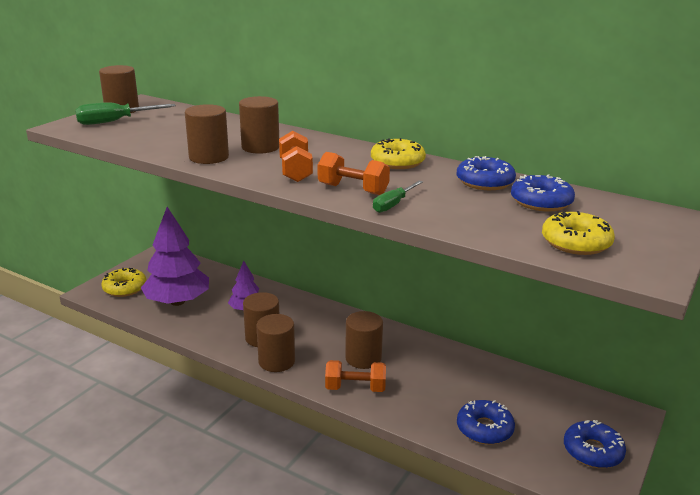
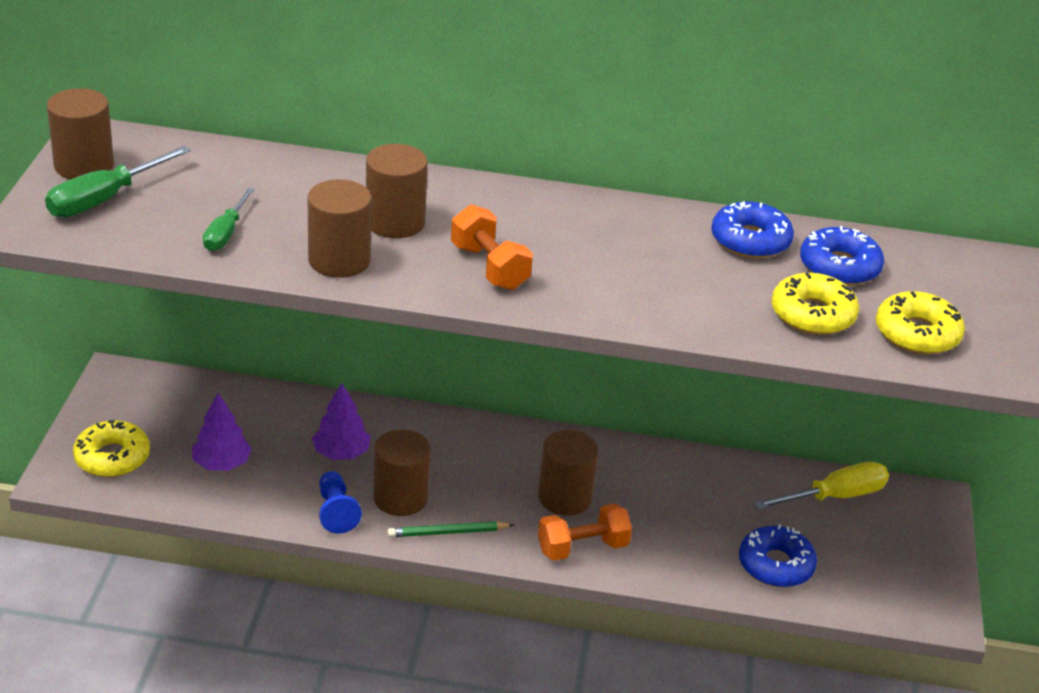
camera: 25 degrees left, 10 degrees up
(178, 301) = (222, 464): purple tree -> purple tree, size x0.53
(220, 337) = (336, 511): none -> blue pawn
(276, 361) = (448, 532): brown cylinder -> green pencil
(353, 189) = (596, 291): orange dumbbell -> none
(393, 205) = (668, 310): green screwdriver -> green screwdriver (226, 233)
(397, 162) = (612, 219): yellow donut -> yellow donut (812, 315)
(553, 396) = (834, 496): none -> yellow screwdriver
(592, 451) = (911, 562): blue donut -> none

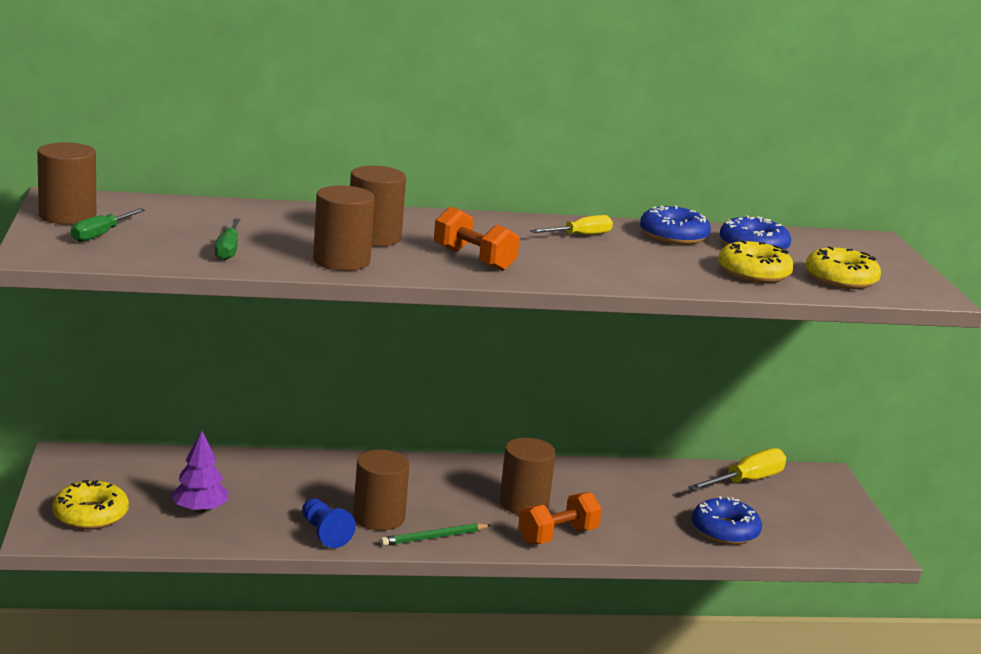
camera: 15 degrees left, 15 degrees down
(104, 199) = (101, 235): green screwdriver -> green screwdriver, size x0.65
(341, 453) = (308, 492): purple tree -> none
(636, 233) = (580, 236): none -> yellow screwdriver

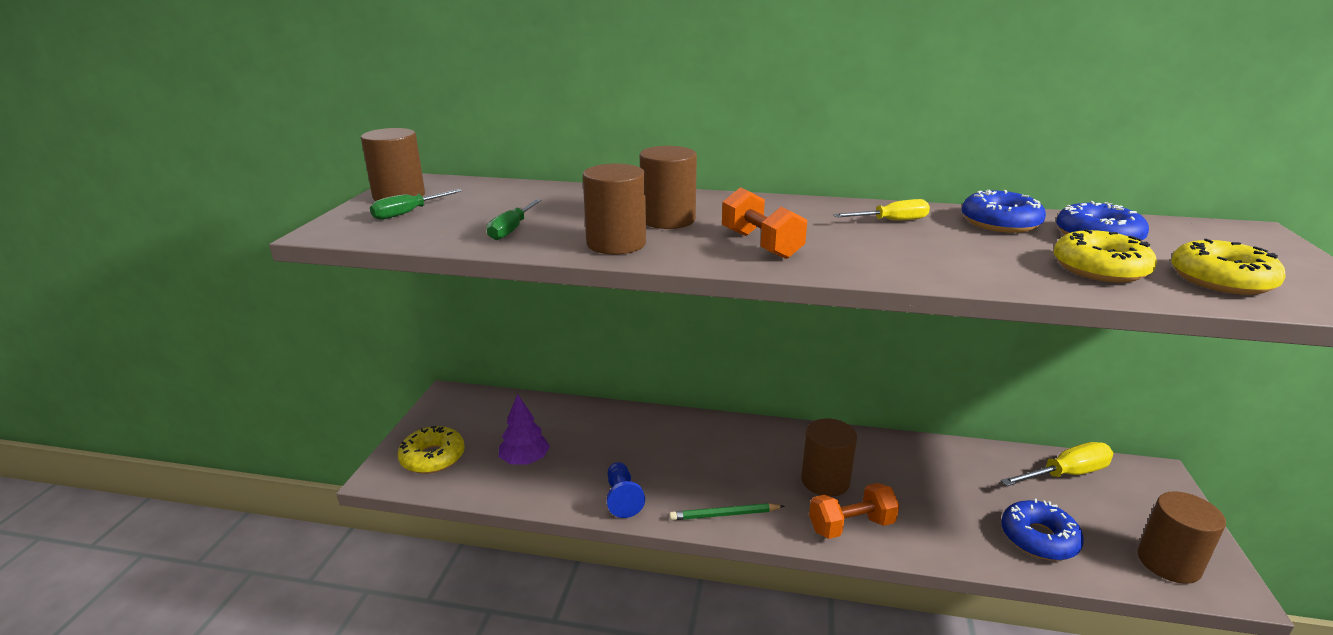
camera: 20 degrees right, 5 degrees up
(379, 518) = (679, 485): brown cylinder -> brown cylinder (1168, 562)

